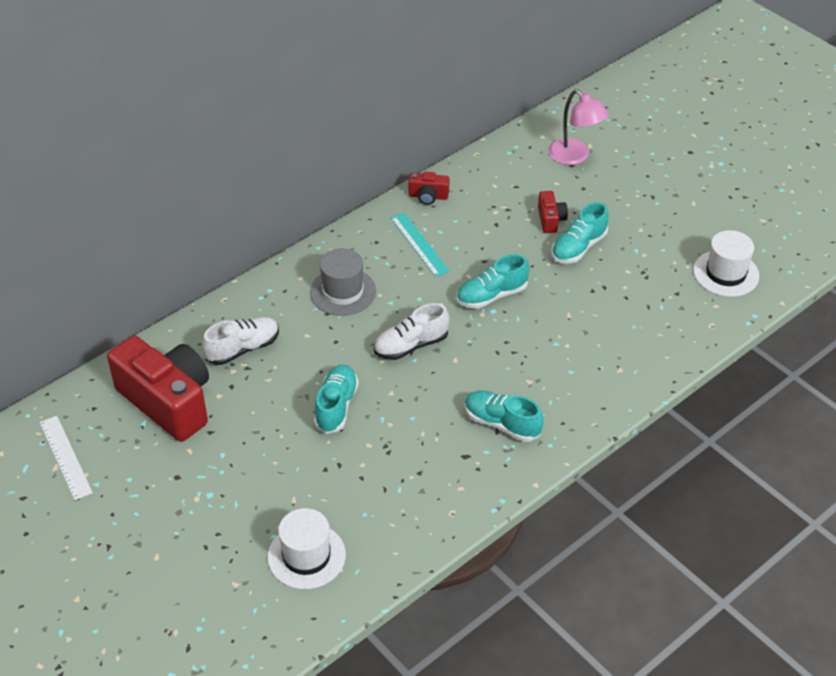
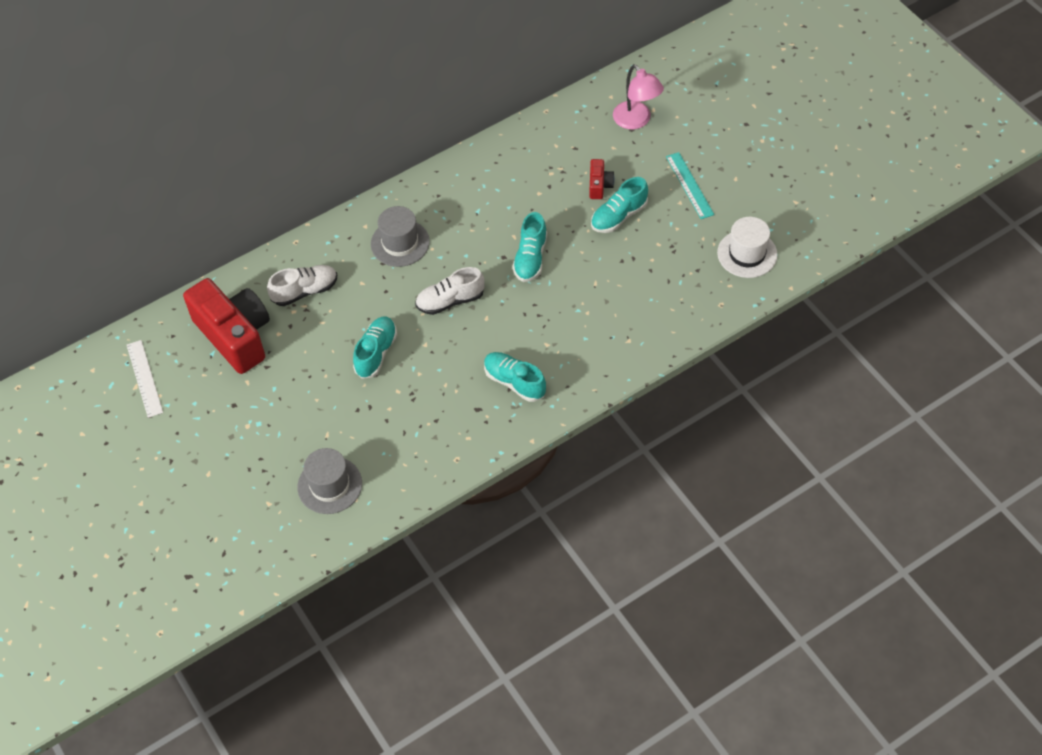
camera: 10 degrees right, 10 degrees up
(306, 556) = (330, 485): white hat -> grey hat
(419, 244) = (476, 201): turquoise ruler -> turquoise ruler (689, 185)
(428, 196) = (493, 152): red camera -> none
(491, 295) = (530, 258): turquoise shoe -> turquoise shoe turned 60 degrees counterclockwise

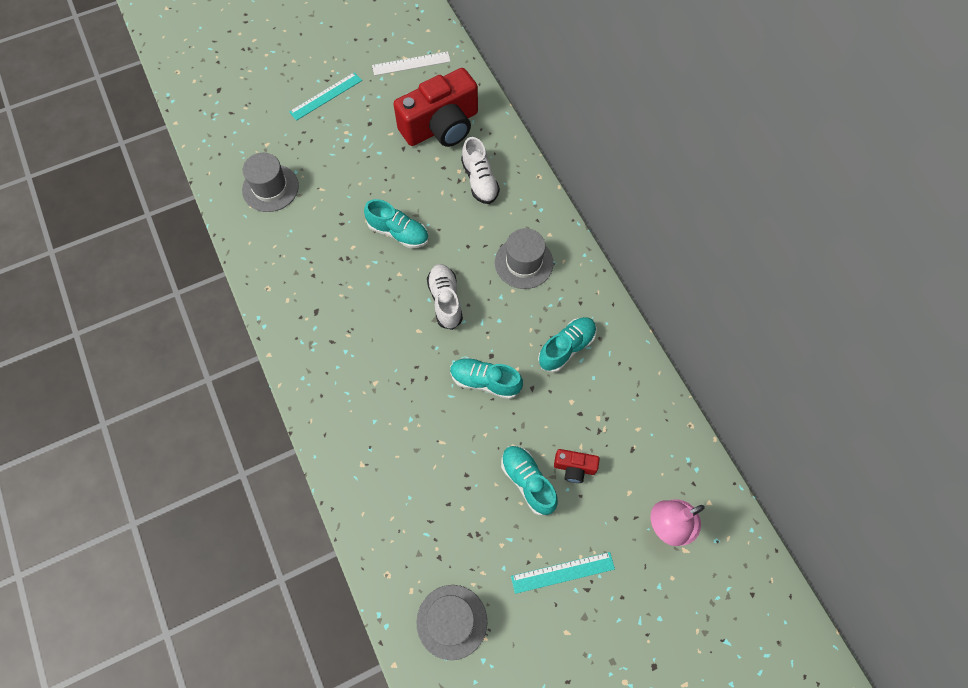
camera: 95 degrees right, 10 degrees up
(195, 456) = (326, 96): none -> turquoise ruler
(514, 382) = (337, 347): turquoise shoe -> turquoise shoe (566, 348)
(747, 254) = (452, 621): white hat -> grey hat

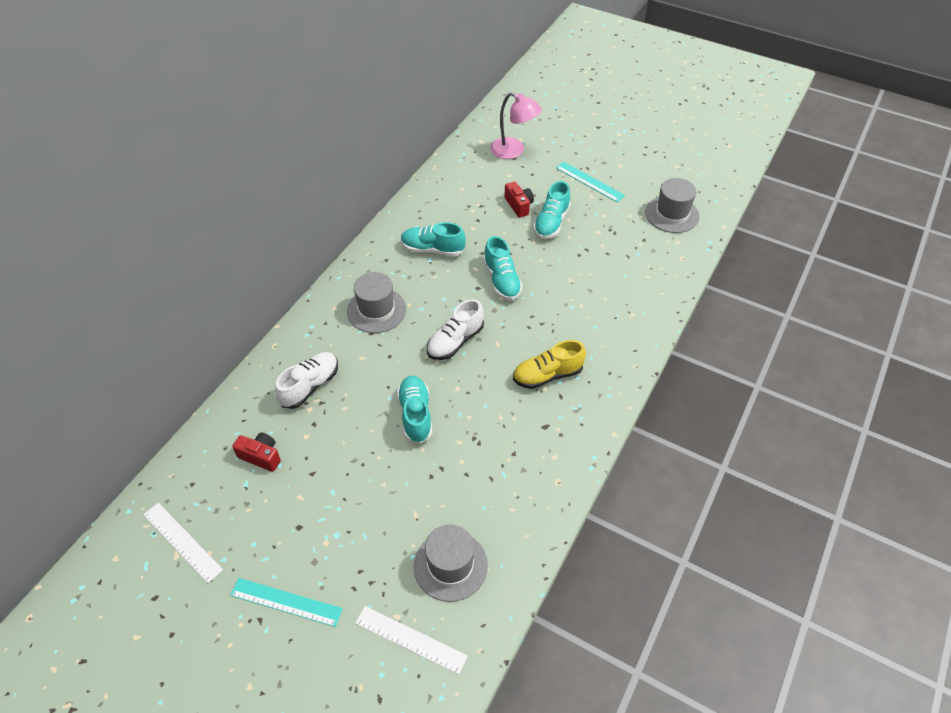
camera: 125 degrees left, 15 degrees down
(247, 143) = (410, 639): none -> white ruler
(358, 346) = (547, 375): none -> yellow shoe
(441, 126) = (261, 456): red camera -> red camera, size x0.43

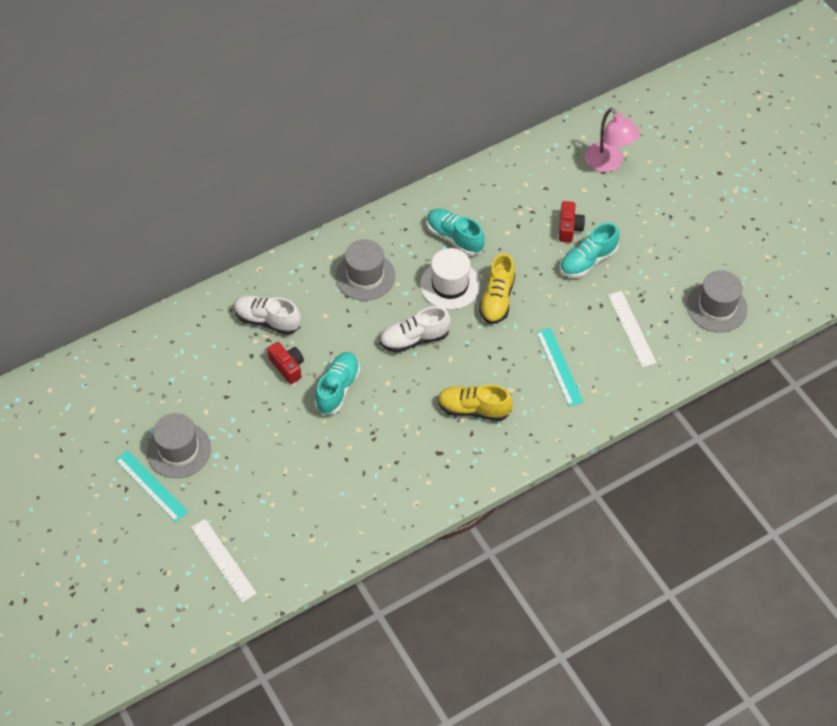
camera: 30 degrees right, 5 degrees up
(182, 541) = (102, 401): white ruler -> white ruler (631, 328)
(261, 456) = (195, 362): red camera -> red camera (287, 367)
(310, 386) = (267, 320): white shoe -> white shoe turned 135 degrees counterclockwise
(450, 565) = (286, 523): grey hat -> grey hat (179, 450)
(455, 286) = (450, 285): none -> white hat
(502, 280) = (497, 299): turquoise shoe -> yellow shoe
(589, 181) = (660, 233): turquoise ruler -> turquoise ruler (559, 366)

